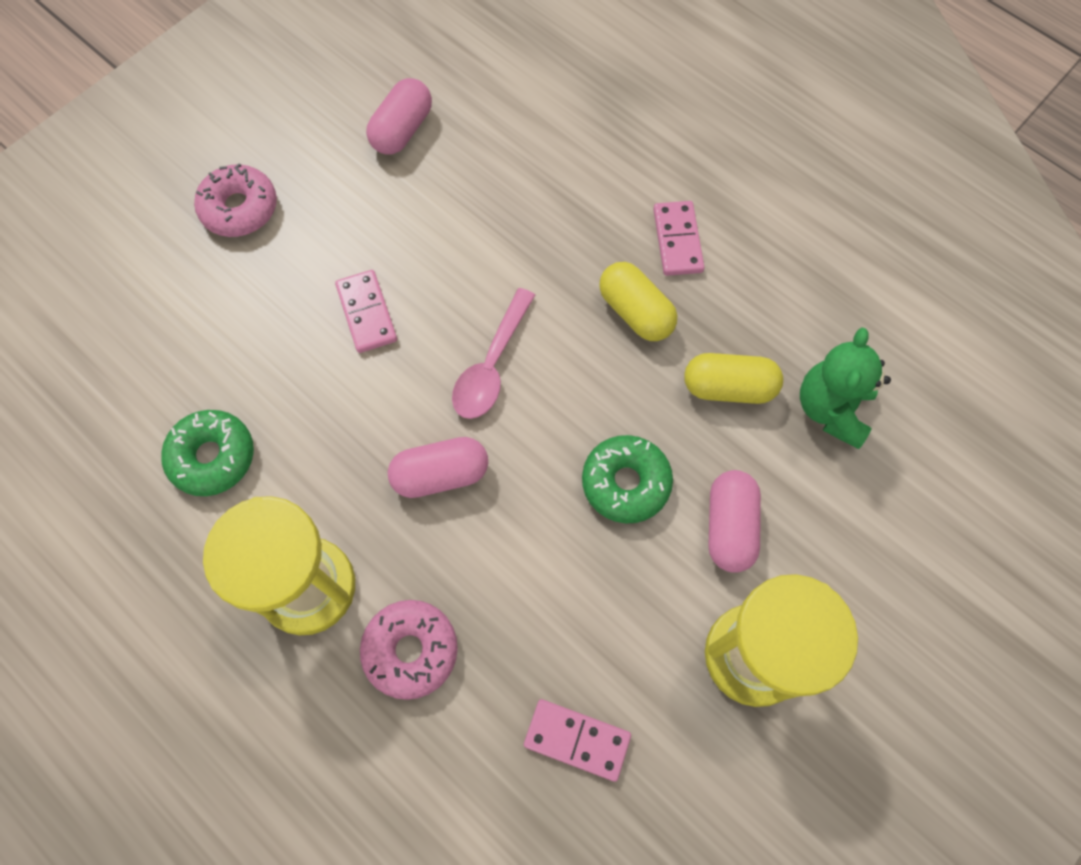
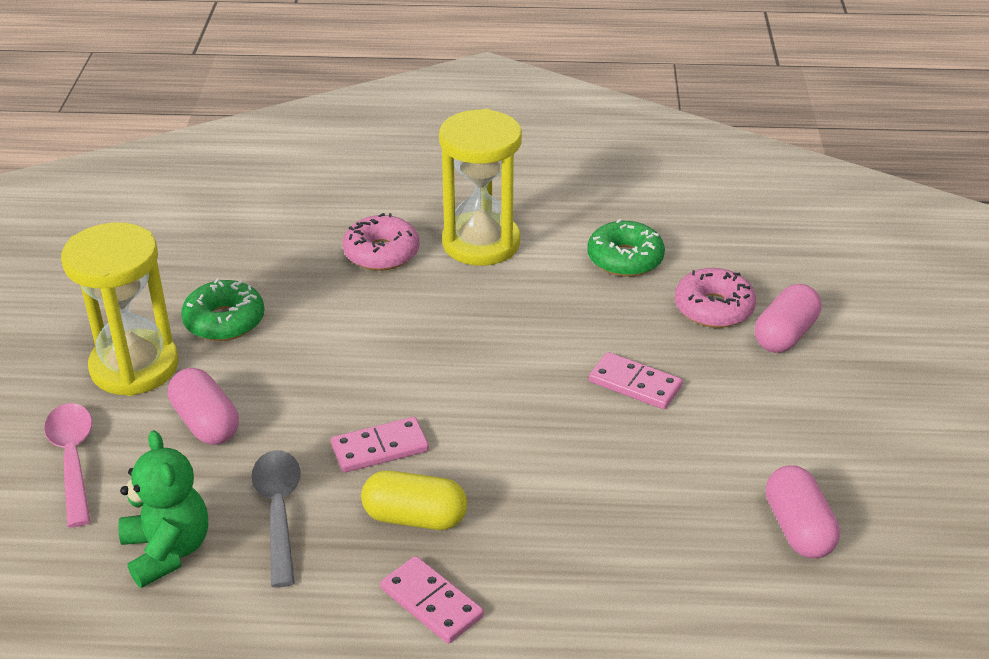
camera: 140 degrees right, 30 degrees down
(240, 208) = (830, 386): pink donut -> pink donut (713, 308)
(440, 474) = (460, 333): pink capsule -> pink capsule (785, 335)
(491, 365) = (497, 410): pink spoon -> pink spoon (73, 459)
(577, 739) = (232, 273): pink domino -> pink domino (380, 448)
(625, 483) = (314, 403): green donut -> green donut (224, 321)
(728, 387) = (278, 511): yellow capsule -> grey spoon

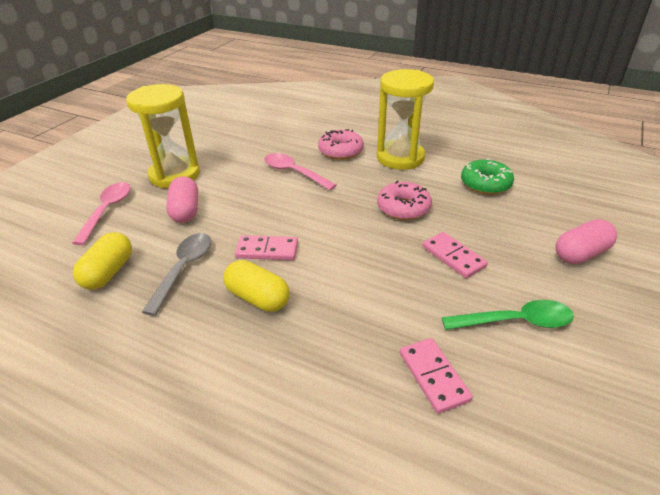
camera: 25 degrees right, 0 degrees up
(167, 551) = (108, 272): green teddy bear -> yellow capsule
(224, 321) = (235, 164): green donut -> none
(332, 311) = (294, 172): none -> pink spoon
(432, 602) = (228, 358): pink domino -> pink domino (433, 376)
(713, 308) = (533, 225): pink donut -> pink donut (403, 208)
(745, 447) = (515, 321): none -> green spoon
(798, 528) = (534, 399): pink capsule -> none

